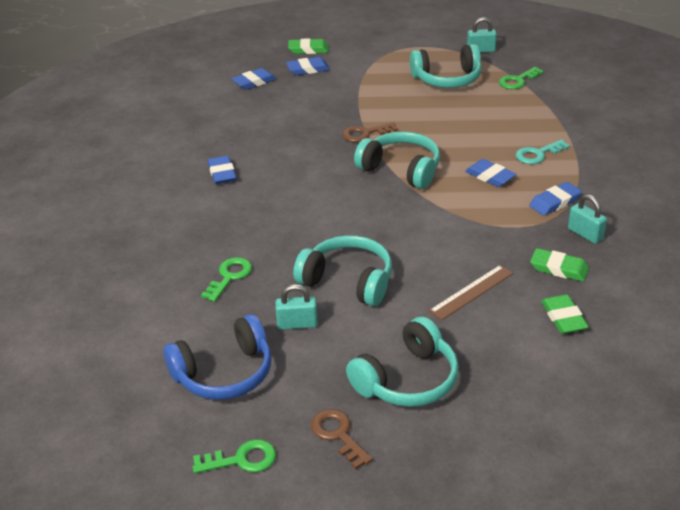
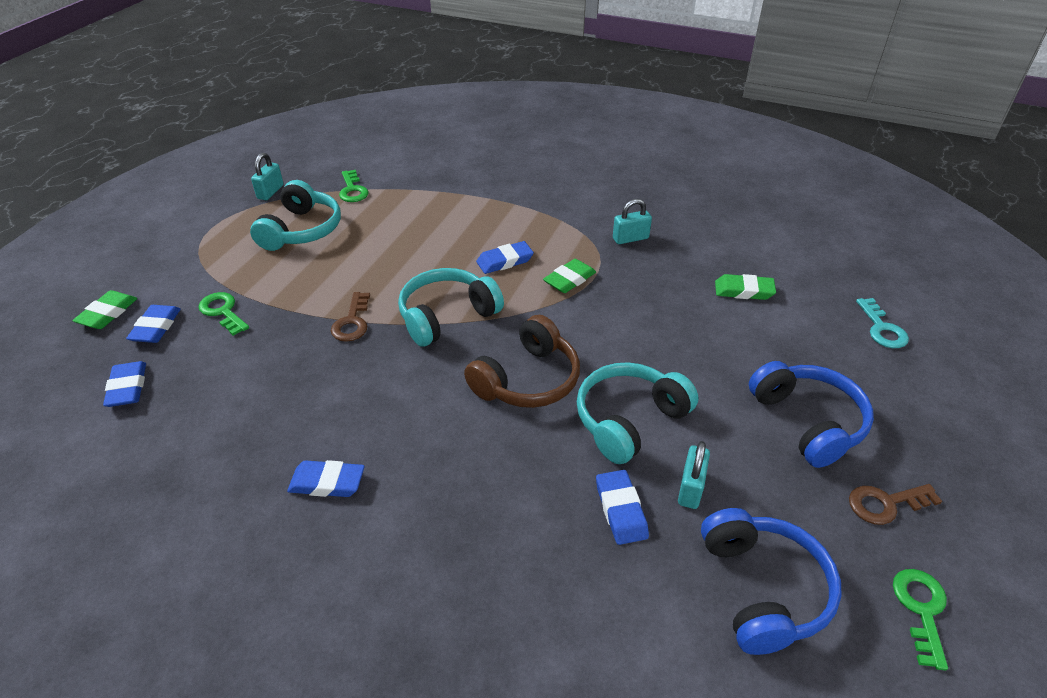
camera: 70 degrees left, 5 degrees up
(229, 277) = (570, 534): green key -> green key (223, 312)
(359, 224) = (527, 380): none -> brown headphones
(407, 380) = (808, 422): turquoise headphones -> blue headphones
(471, 292) = (685, 334): brown ruler -> none
(538, 154) = (490, 221): turquoise key -> turquoise key (882, 328)
(555, 202) = (573, 238): blue eraser -> blue eraser (621, 510)
(559, 268) = (673, 269): green eraser -> green eraser (569, 279)

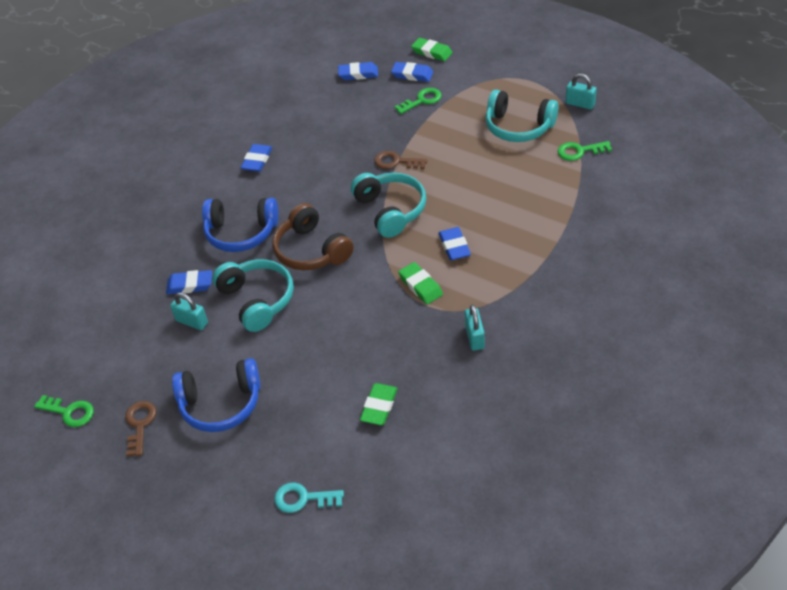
camera: 105 degrees right, 5 degrees up
(763, 589) = (114, 340): blue headphones -> blue headphones (241, 233)

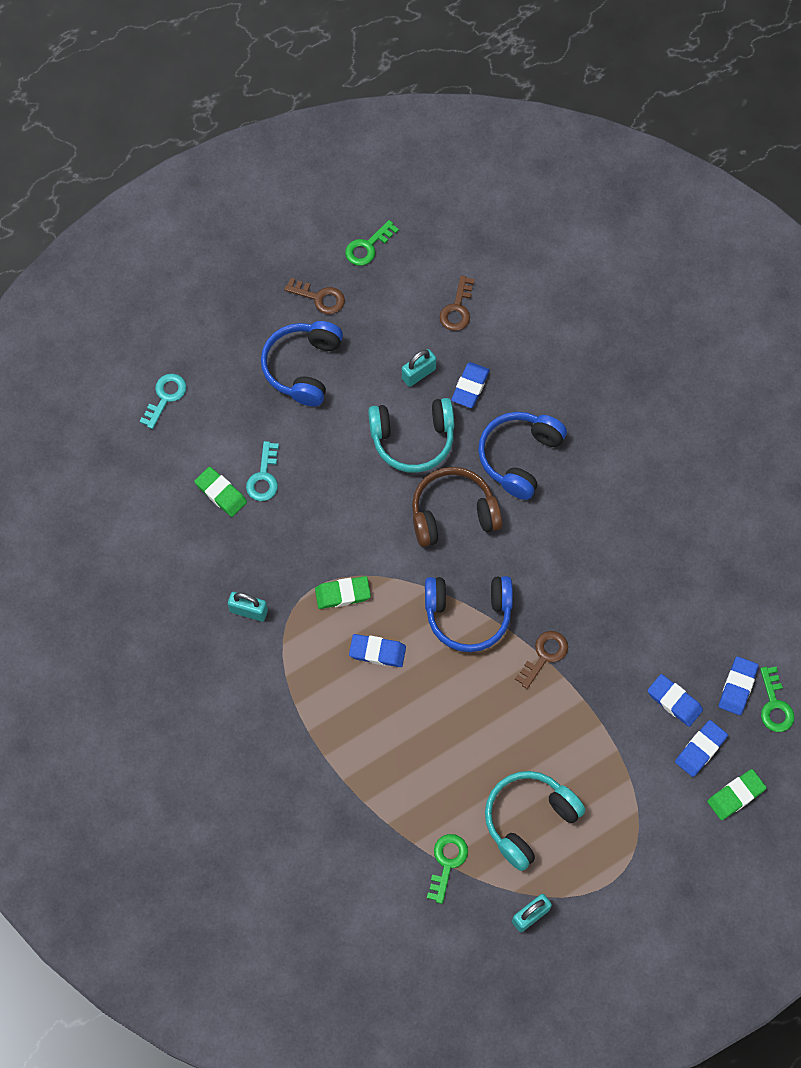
camera: 110 degrees right, 20 degrees up
(115, 322) = (457, 309): none -> brown key
(257, 160) = (631, 513): blue eraser -> blue eraser (674, 701)
(346, 383) = (264, 477): none -> turquoise key
(391, 210) = (468, 615): turquoise headphones -> blue headphones
(422, 100) = (641, 736): green key -> green key (774, 705)

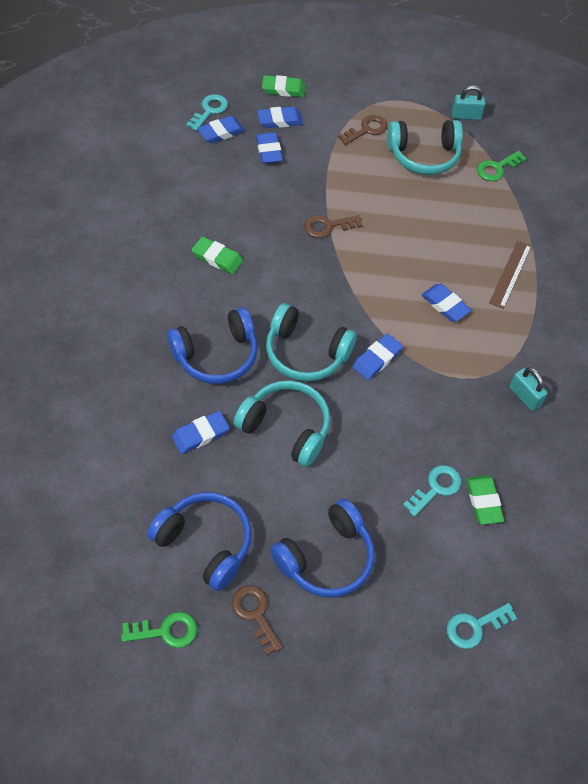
camera: 145 degrees left, 10 degrees down
(342, 594) = (440, 358): green eraser -> green eraser (217, 258)
(344, 733) = (510, 274): none -> brown ruler
(393, 553) = (377, 359): none -> blue eraser
(418, 374) = (232, 476): turquoise padlock -> none
(453, 513) = (306, 353): brown headphones -> turquoise headphones
(457, 309) = (145, 507): brown key -> brown key (366, 130)
(468, 615) = (358, 283): blue headphones -> blue headphones (205, 543)
(774, 705) = (209, 110): green key -> turquoise key

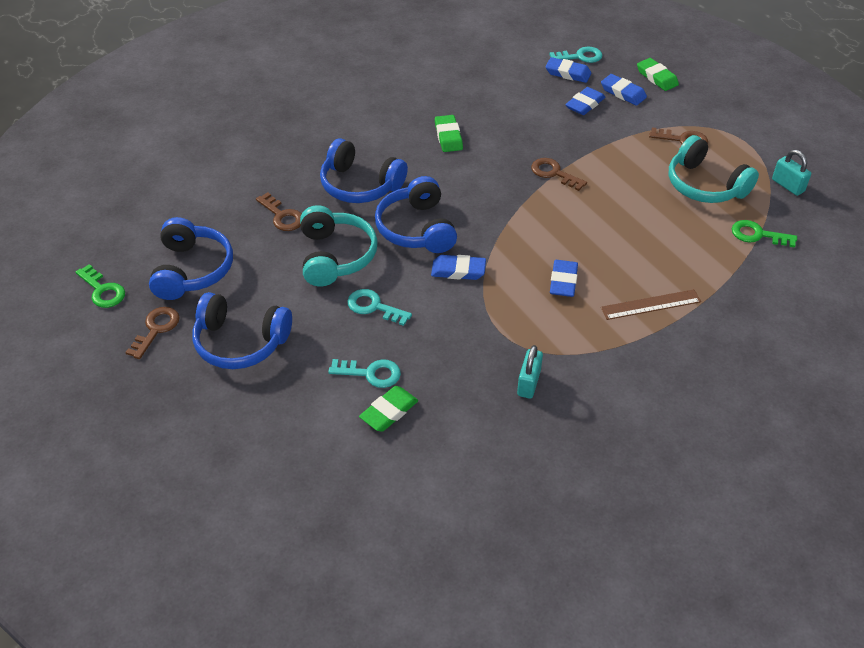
camera: 55 degrees right, 10 degrees down
(200, 434) = (282, 216): blue eraser -> brown key
(306, 353) = (416, 228): turquoise headphones -> blue headphones
(475, 627) = (259, 470): turquoise key -> turquoise key (374, 307)

